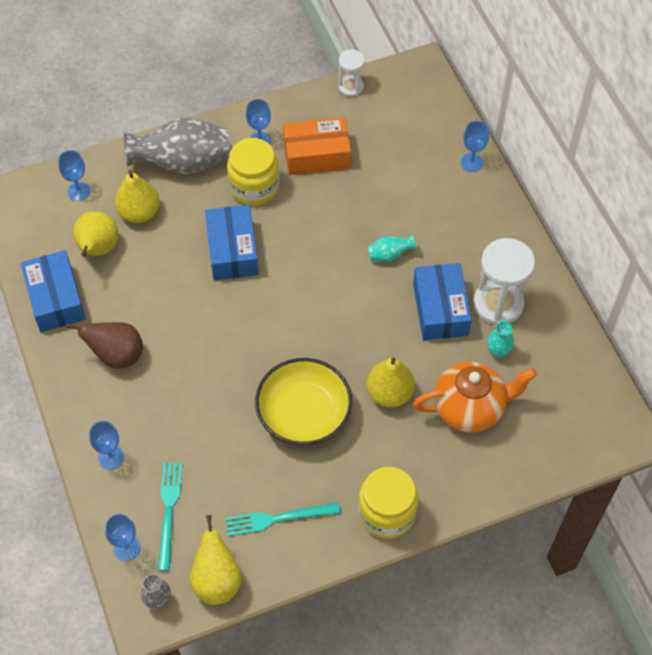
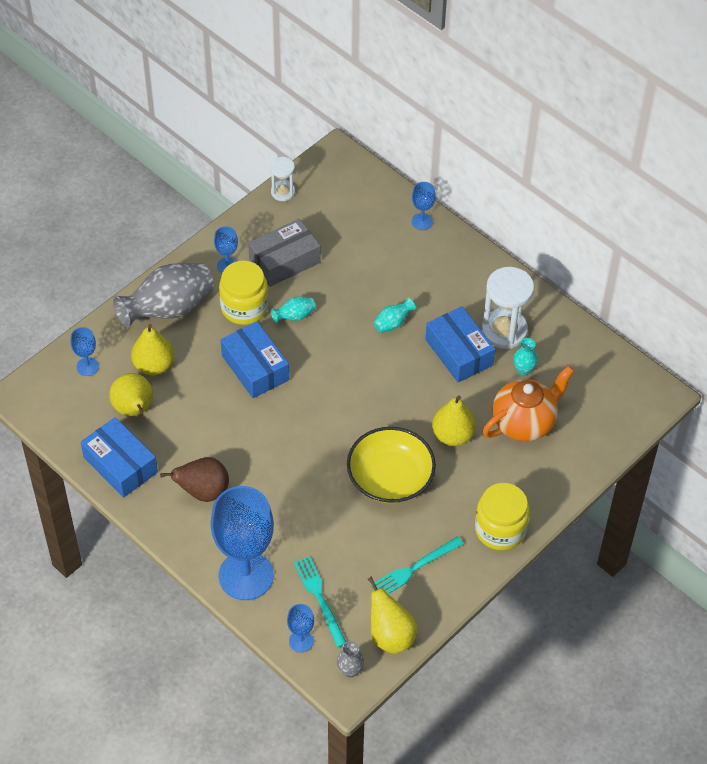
camera: 25 degrees left, 5 degrees down
(111, 457) = (246, 575): blue goblet -> blue goblet, size x2.28
(297, 213) = (294, 316): none -> turquoise vase
(317, 155) = (284, 261): orange box -> grey box

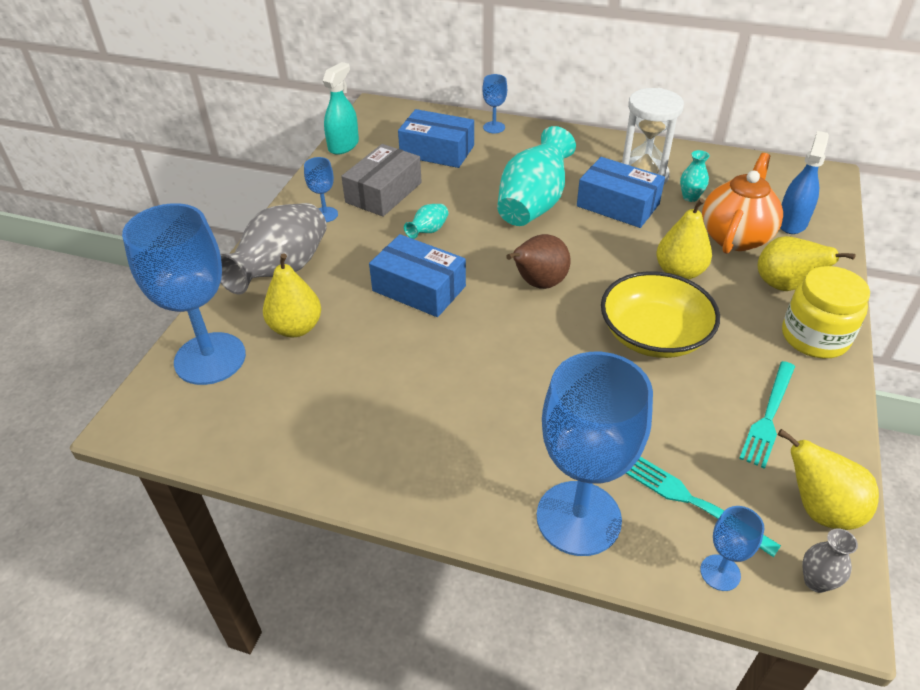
camera: 25 degrees left, 10 degrees down
(87, 366) = (210, 358): blue goblet -> blue goblet, size x2.28
(120, 465) = (316, 451): blue box -> blue box (437, 151)
(134, 410) = (298, 382): yellow pear -> yellow pear (784, 286)
(203, 491) = (447, 438): brown pear -> brown pear (538, 283)
(244, 307) = (368, 241): yellow jar -> none
(283, 192) = (343, 145): white hourglass -> turquoise spray bottle
(393, 323) = (533, 204): turquoise vase -> turquoise vase, size x2.25
(582, 428) = (792, 222): none -> blue spray bottle

